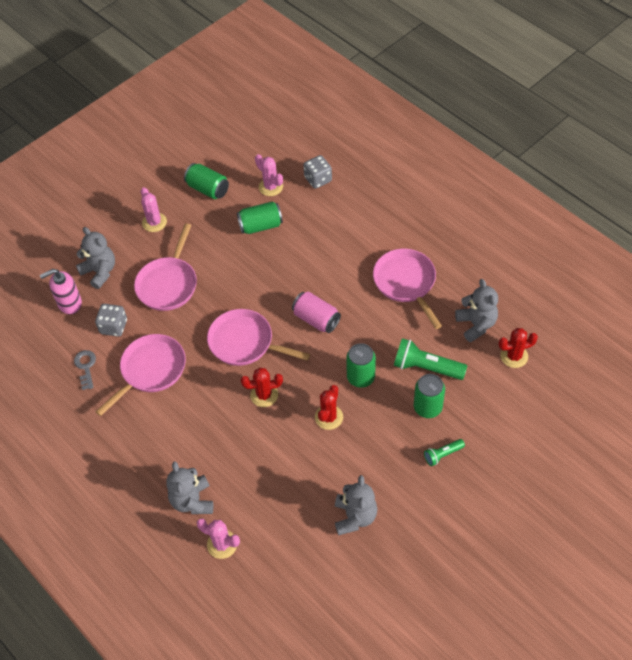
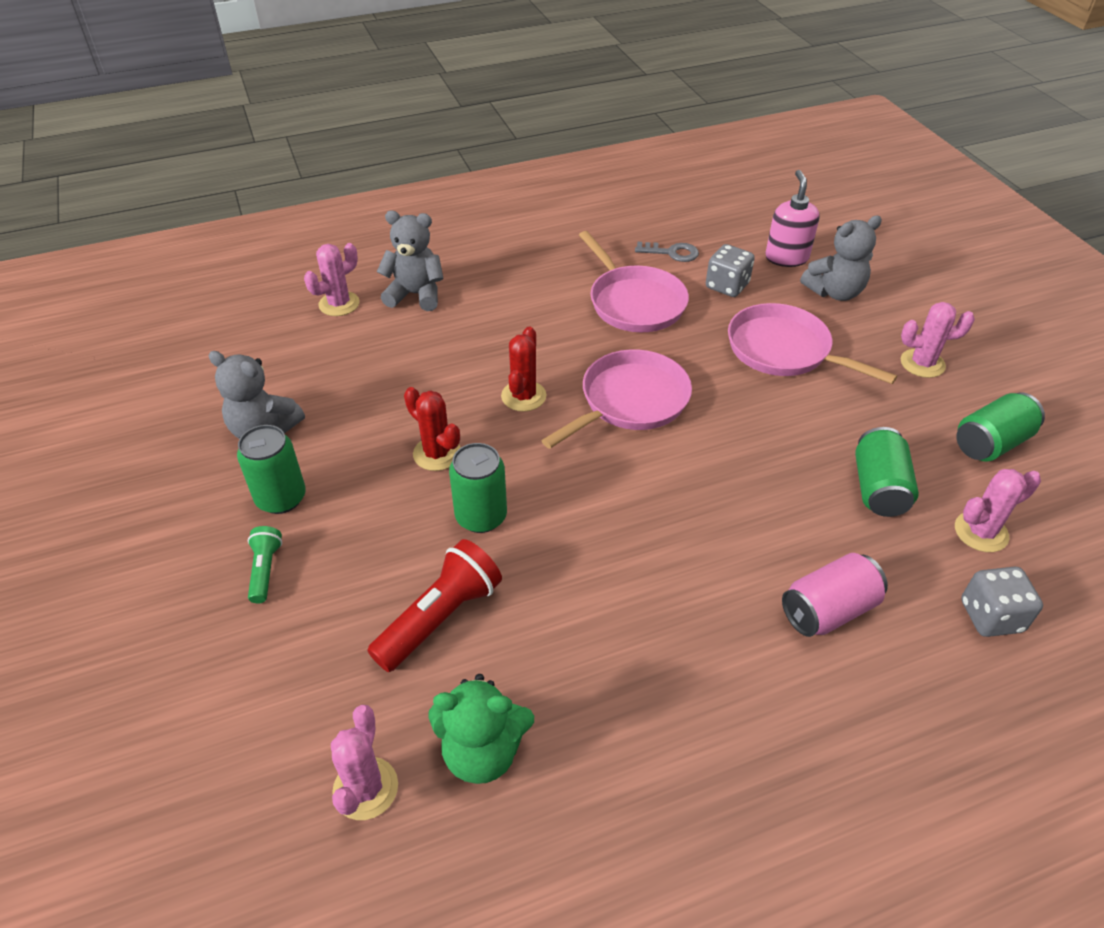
camera: 110 degrees right, 10 degrees down
(316, 319) = (630, 498): pink can -> pink can (828, 610)
(406, 283) = (649, 666): pink pan -> none
(426, 367) = (440, 617): green flashlight -> red flashlight
(427, 407) = (362, 586): green can -> green can (281, 498)
(476, 324) = (482, 752): grey teddy bear -> green teddy bear
(514, 356) = (365, 788): red cactus -> pink cactus

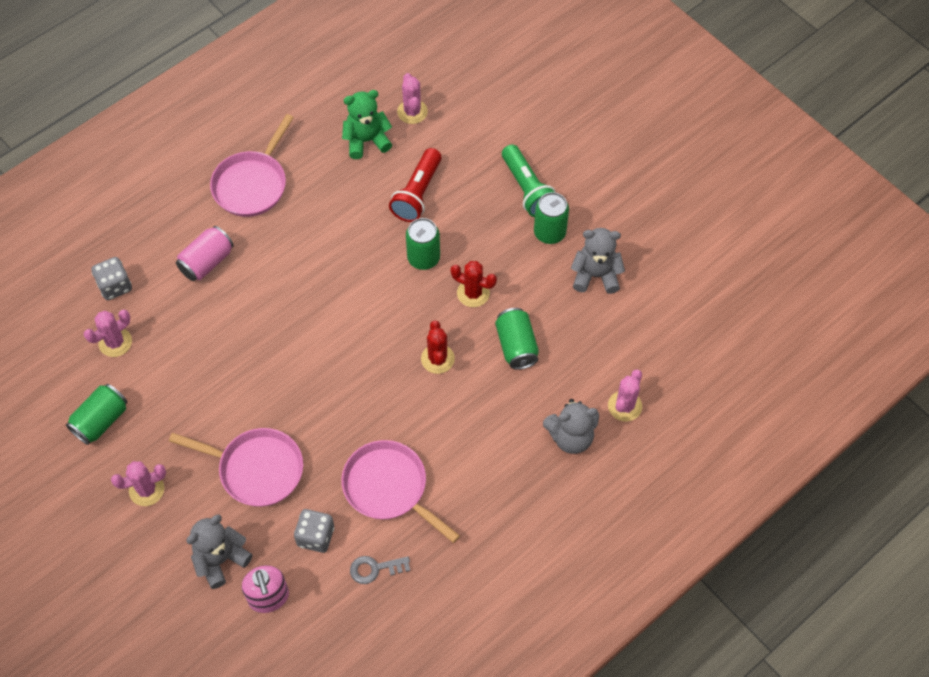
camera: 160 degrees right, 15 degrees up
(265, 570) = (527, 189): green flashlight -> green flashlight, size x1.81
(630, 401) = (361, 378): pink pan -> pink pan (252, 184)
(878, 488) = (179, 356): green can -> green can (516, 346)

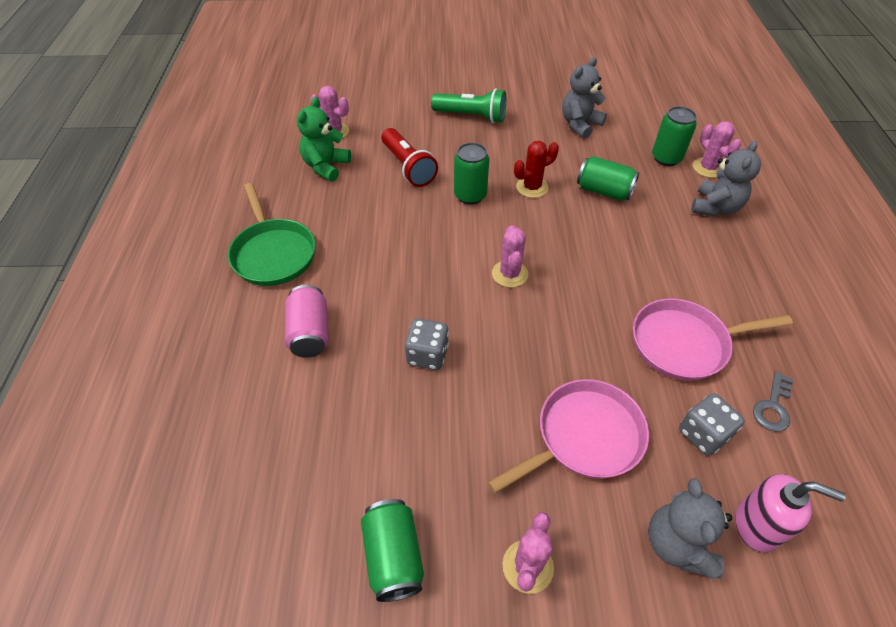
camera: 50 degrees left, 10 degrees down
(115, 286) = (245, 427): grey dice -> grey dice (427, 355)
(115, 342) = (310, 472): pink cactus -> pink cactus (510, 274)
(252, 184) = (273, 253): pink pan -> green pan
(437, 359) = (574, 239): red cactus -> none
(549, 233) = (520, 125): green can -> green can (666, 158)

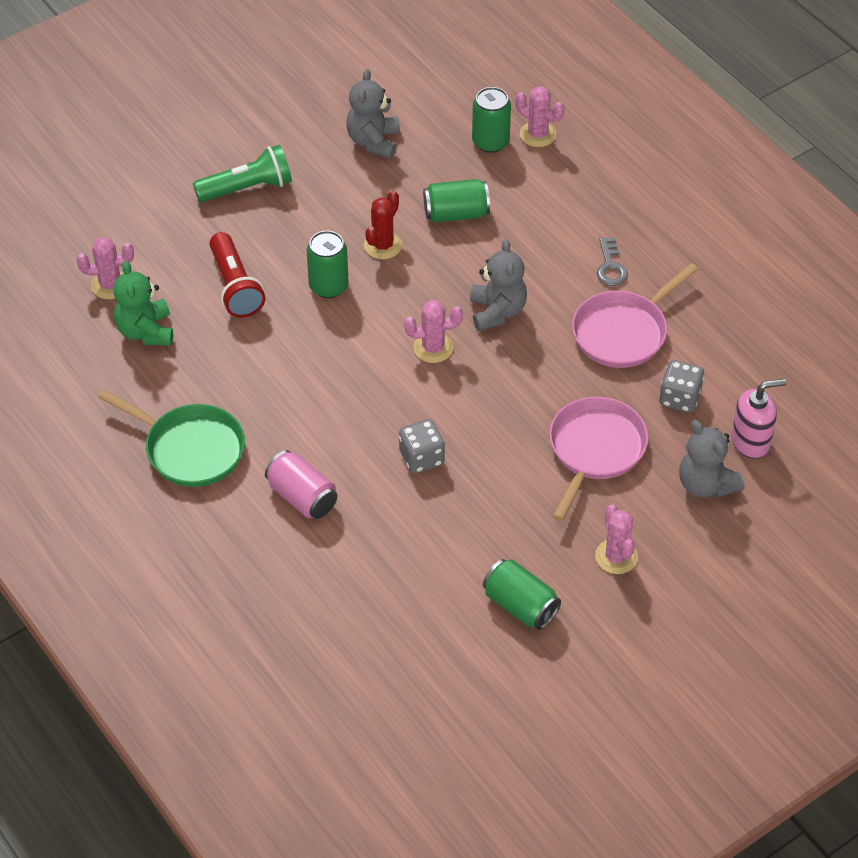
camera: 35 degrees left, 0 degrees up
(408, 167) = (235, 286): red flashlight -> red flashlight turned 45 degrees clockwise
(510, 274) = (433, 348): pink cactus -> pink cactus turned 60 degrees counterclockwise
(715, 207) = (571, 179): grey teddy bear -> grey teddy bear (497, 311)
(773, 407) = (718, 348): grey key -> grey key (610, 266)

